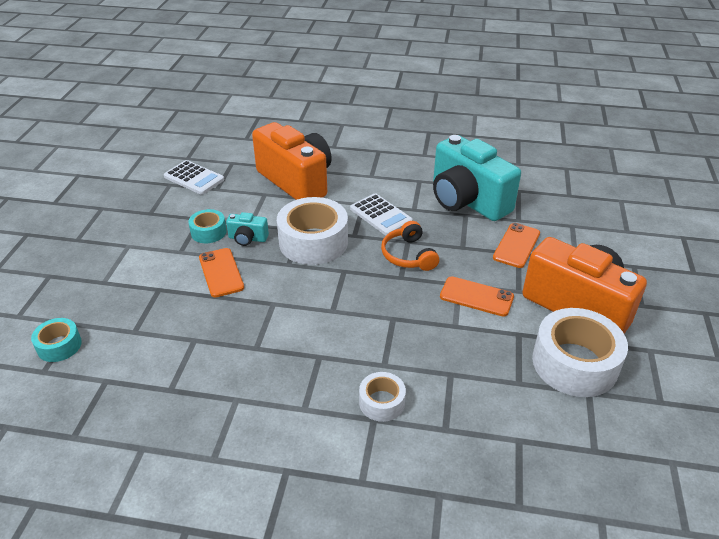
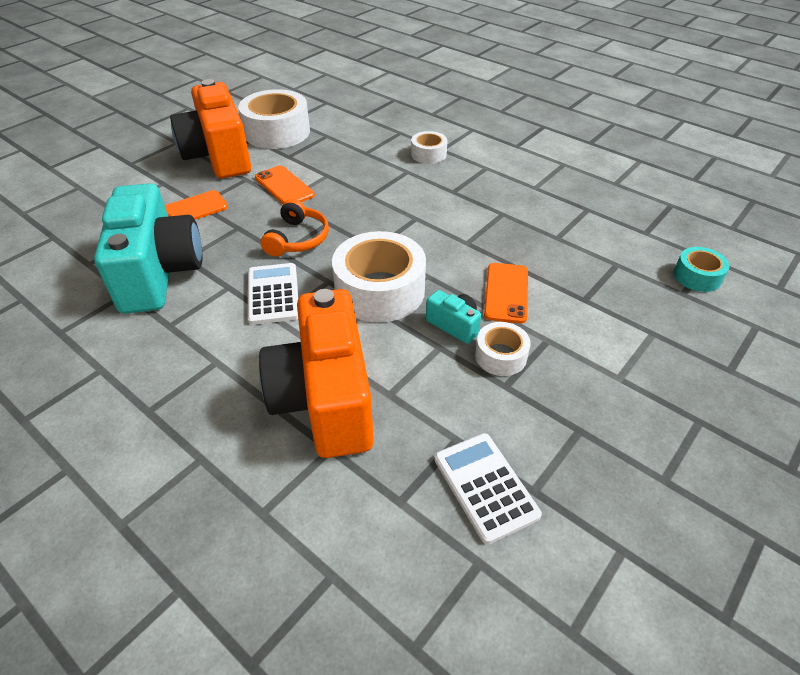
camera: 150 degrees left, 5 degrees up
(208, 232) = (500, 356): turquoise tape -> white tape

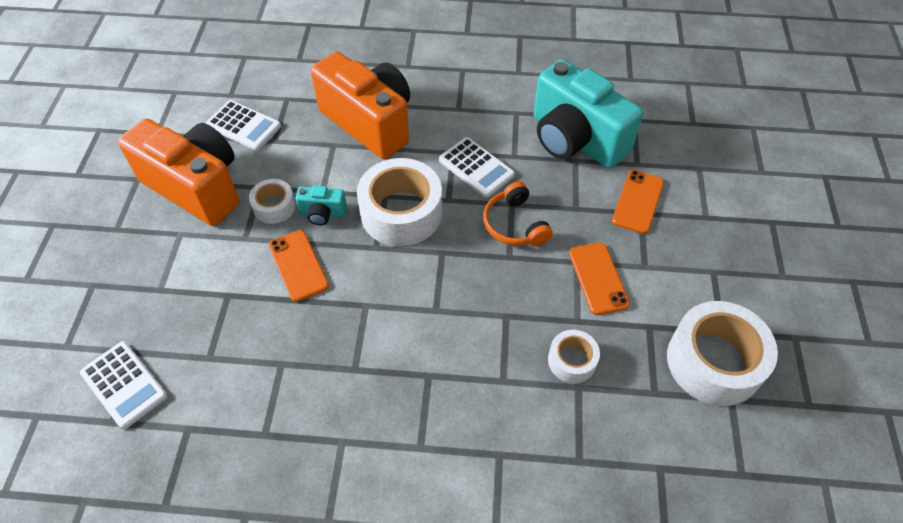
camera: 145 degrees right, 10 degrees up
(218, 156) = (713, 282): orange camera -> orange camera (196, 187)
(284, 186) = (598, 278): orange phone -> orange phone turned 60 degrees clockwise
(428, 154) = (506, 431): white tape -> white tape (572, 361)
(697, 276) = (124, 384): turquoise tape -> white calculator

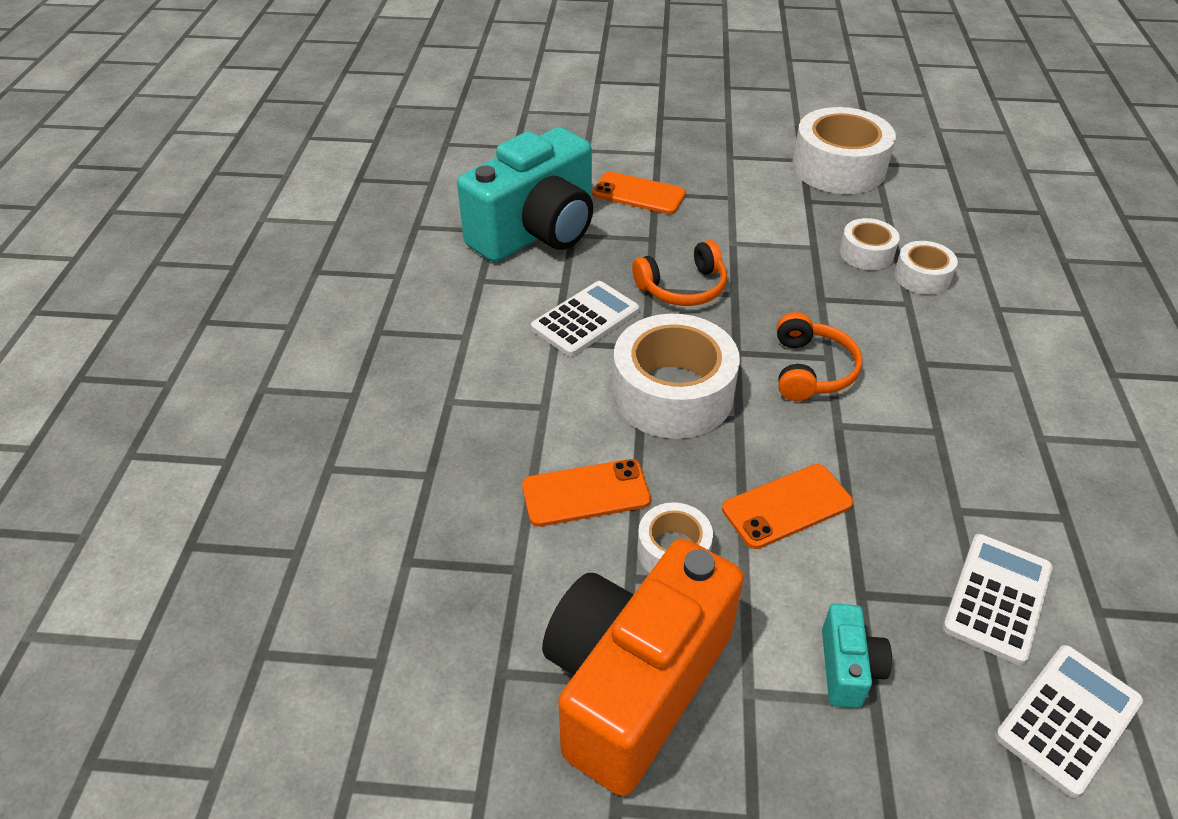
camera: 90 degrees left, 10 degrees down
(244, 126) = (474, 625): white calculator -> white calculator (997, 598)
(322, 213) = (682, 484): turquoise camera -> turquoise camera (848, 668)
(370, 122) = (484, 437): orange camera -> none
(422, 296) = (811, 370): none -> orange headphones
(541, 400) = (922, 277): none -> white tape
(598, 278) = (753, 229): orange phone -> orange phone (586, 493)

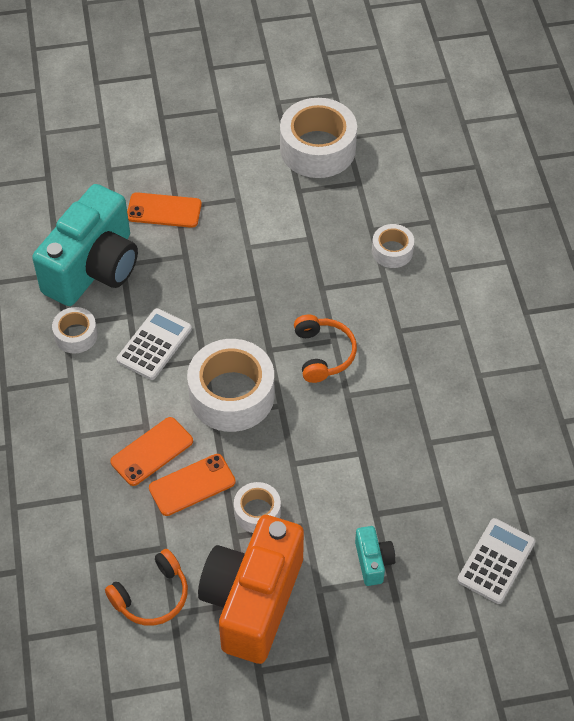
camera: 15 degrees left, 10 degrees up
(683, 287) = (219, 299): orange headphones -> orange headphones (152, 596)
(787, 506) = (322, 464): orange phone -> orange phone (152, 451)
(866, 253) = (349, 236): white tape -> white tape (76, 335)
(997, 598) = (455, 497): white calculator -> none

